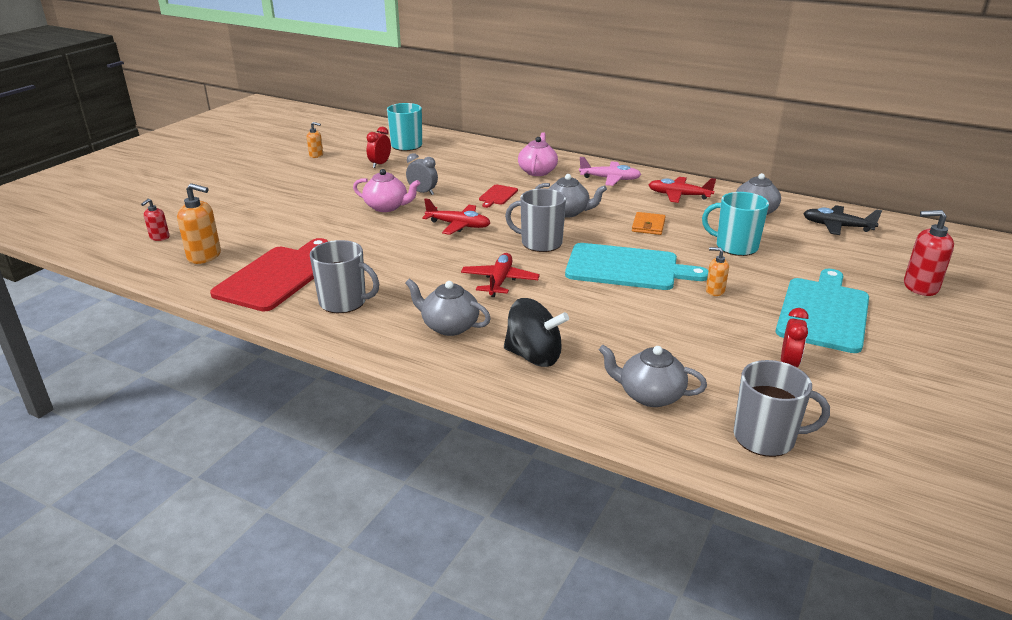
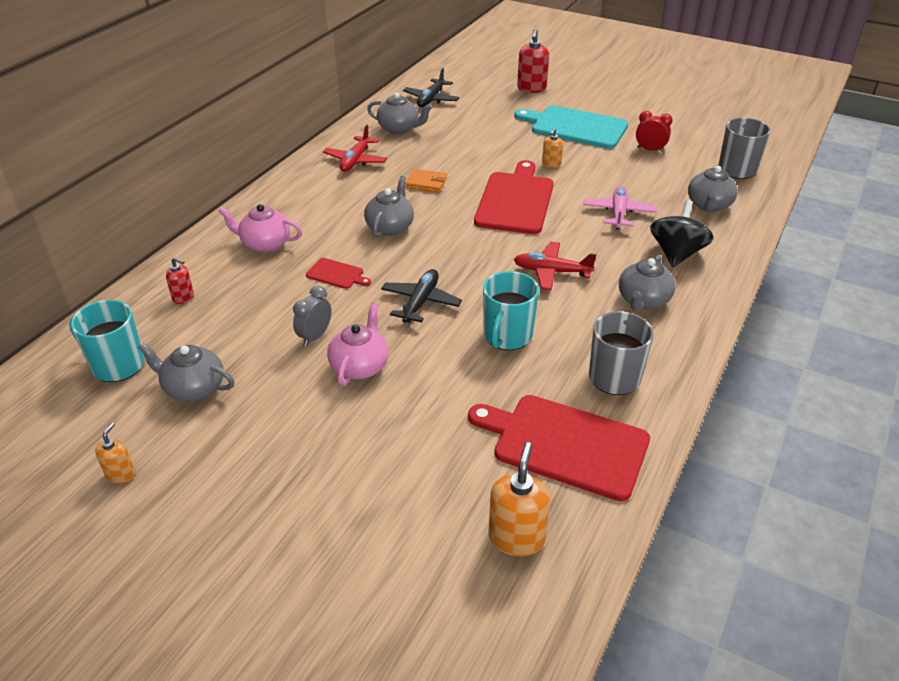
camera: 90 degrees left, 10 degrees up
(159, 237) = (454, 621): red soap dispenser -> red soap dispenser (183, 297)
(380, 164) = (193, 388): red clock -> grey teapot
(458, 225) = (420, 302): red plane -> black plane
(540, 243) = (466, 246): grey mug -> none
(610, 179) = (302, 196): pink plane -> pink plane (618, 213)
(627, 268) = (515, 200): turquoise cutting board -> red cutting board
(735, 246) = (470, 146): turquoise mug -> turquoise mug (507, 336)

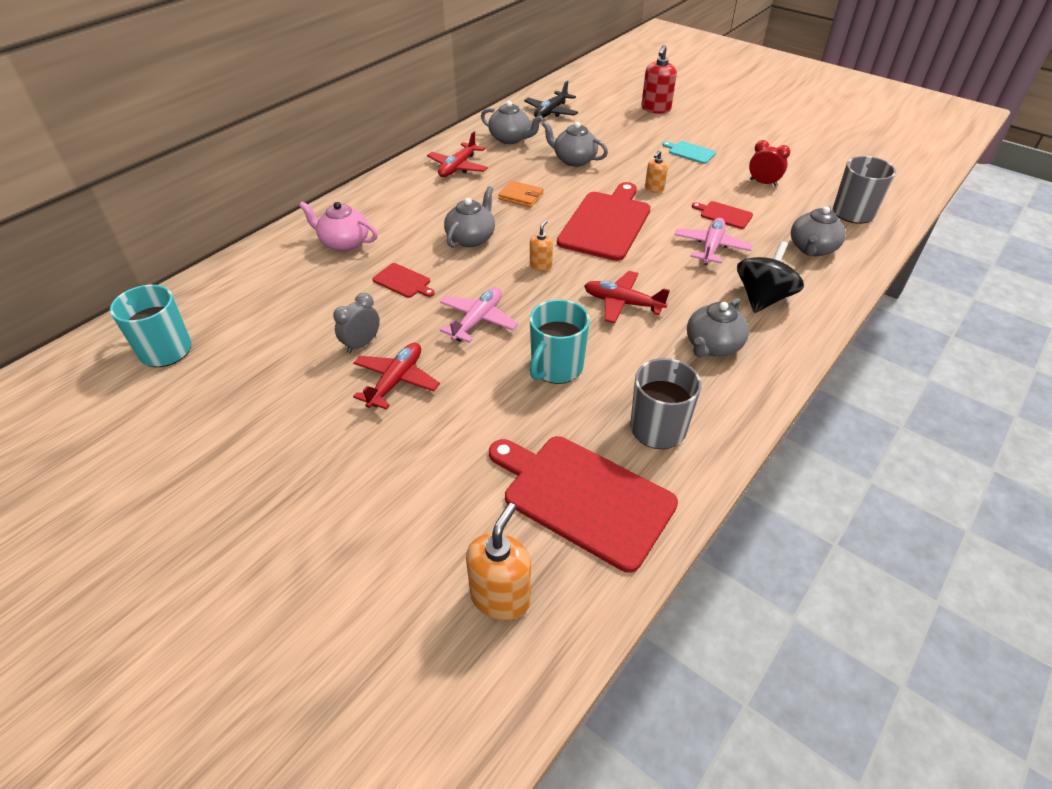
camera: 10 degrees right, 5 degrees up
(121, 474) = (129, 464): orange soap dispenser -> orange soap dispenser (541, 266)
(183, 297) = (249, 288): red soap dispenser -> none
(193, 388) = (227, 383): grey teapot -> grey teapot (574, 160)
(360, 366) = (396, 381): pink teapot -> red plane
(420, 302) = (478, 320): black plane -> pink plane
(575, 127) = (690, 152): turquoise cutting board -> turquoise cutting board, size x0.45
(622, 182) = (724, 215): none -> red cutting board

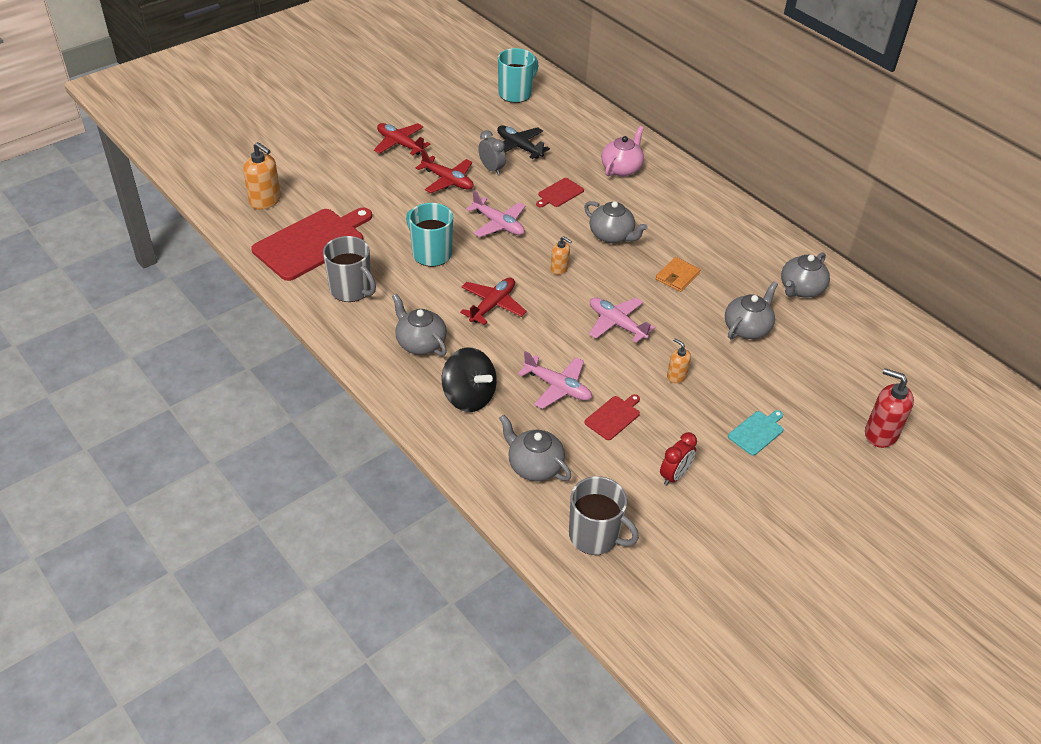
camera: 100 degrees right, 0 degrees up
(458, 167) = (740, 244): red plane -> red plane (400, 144)
(551, 112) = (870, 333): black plane -> black plane (519, 147)
(606, 223) = (616, 324): red cutting board -> pink plane

